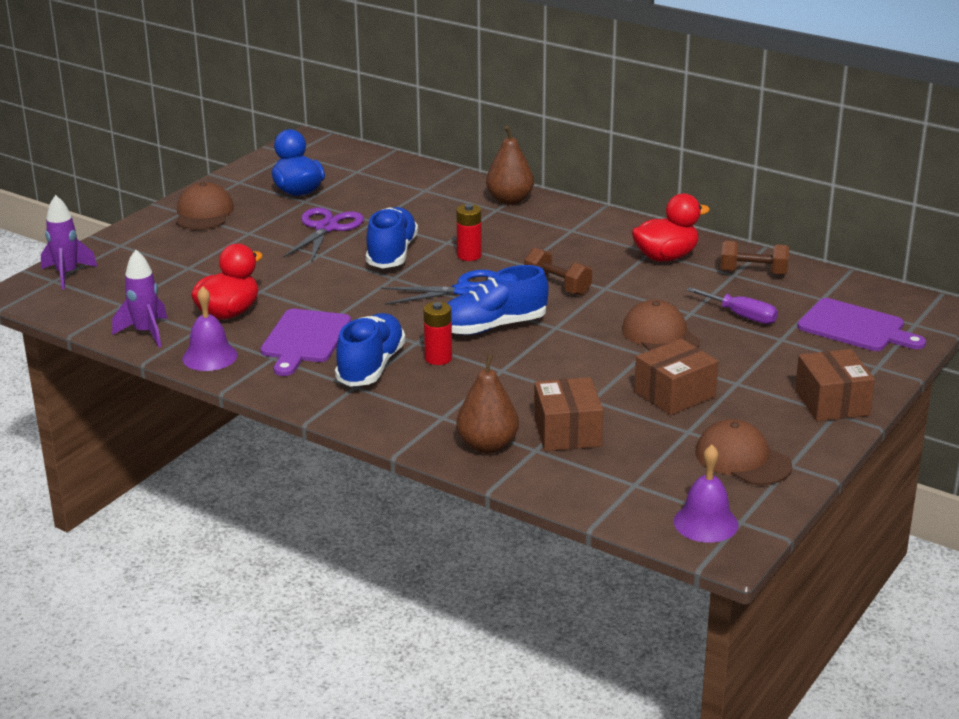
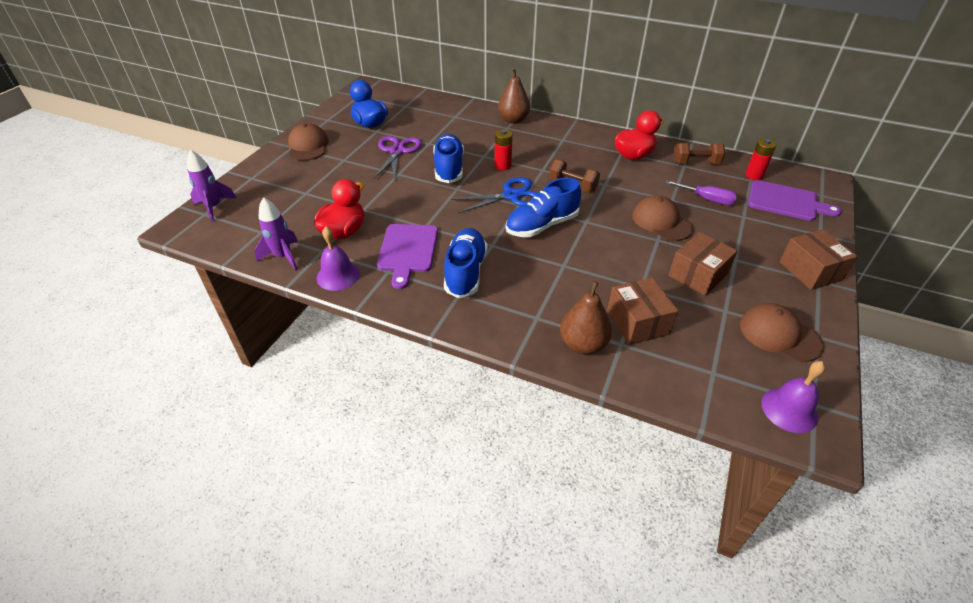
camera: 10 degrees left, 15 degrees up
(438, 358) = (513, 259): red battery -> red battery (754, 175)

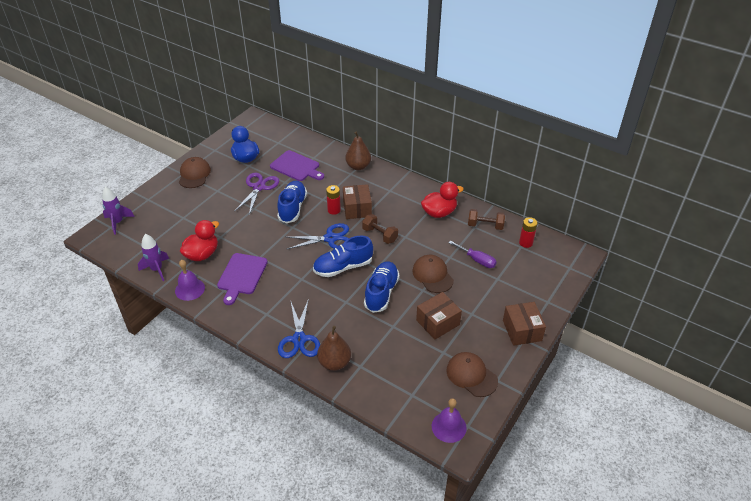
camera: 10 degrees right, 0 degrees up
(465, 272) = (276, 298): blue shoe -> blue shoe (381, 292)
(519, 320) = (299, 339): none -> blue scissors
(637, 322) = (378, 352): brown box -> brown box (357, 209)
(786, 202) = (537, 270): purple cutting board -> purple cutting board (296, 167)

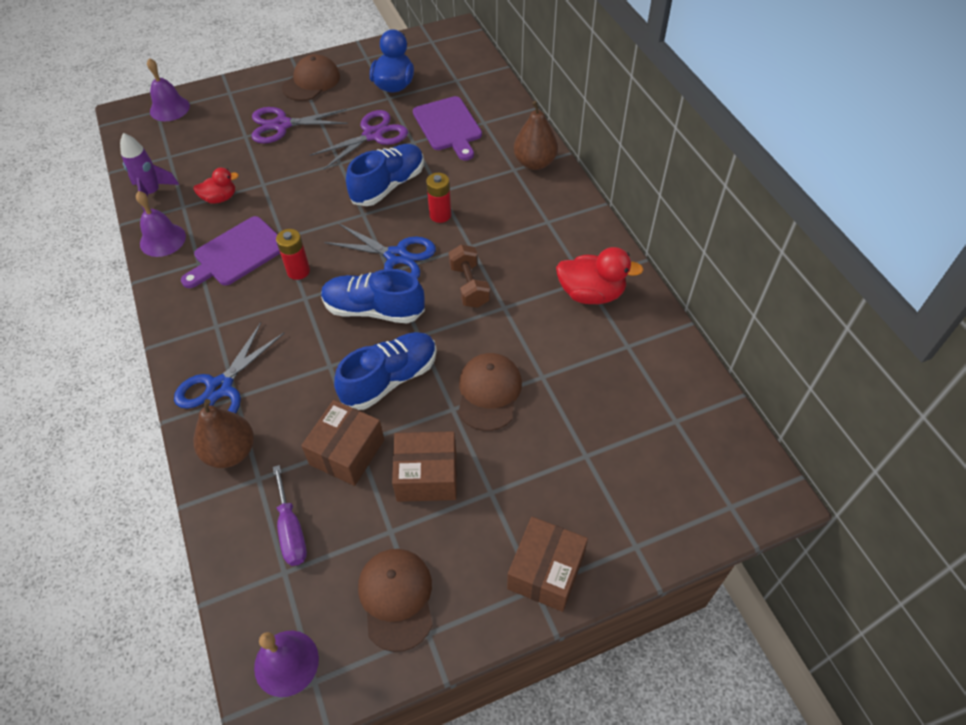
camera: 35 degrees right, 10 degrees up
(118, 222) = (169, 108): purple rocket -> purple bell
(200, 203) = (281, 125): none -> purple scissors
(202, 254) = (220, 198): red duck -> red duck, size x0.61
(357, 209) = (474, 228): brown box -> brown box (347, 452)
(477, 260) = (581, 405): purple screwdriver -> purple screwdriver (291, 530)
(485, 226) = (647, 353): brown dumbbell -> none
(525, 243) = (690, 418): red battery -> red battery (298, 271)

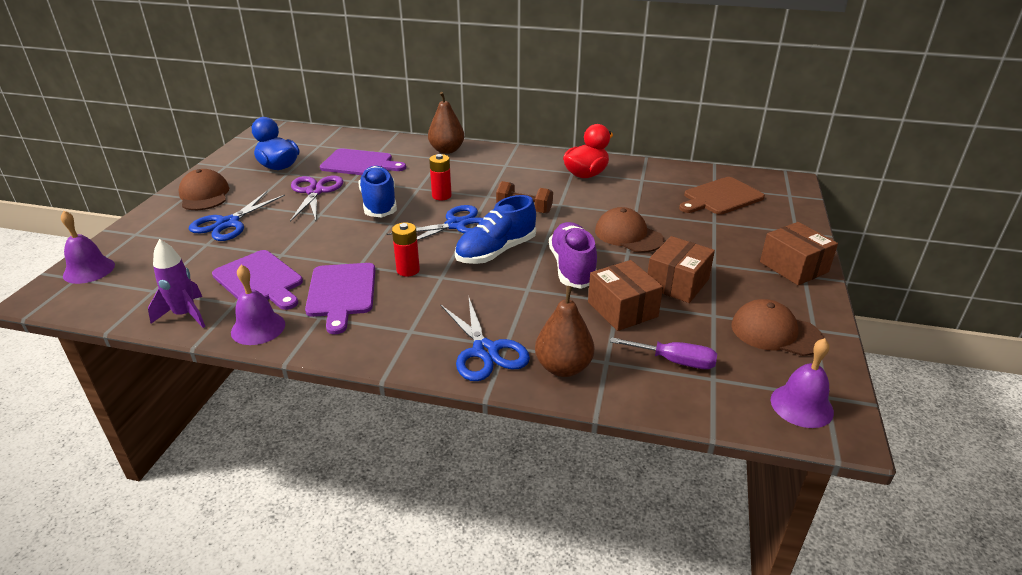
camera: 55 degrees left, 20 degrees down
(220, 198) = (260, 280): red duck -> purple cutting board
(281, 125) = (228, 223): purple scissors -> blue scissors
(390, 379) = (572, 267): blue shoe -> purple shoe
(654, 437) = (720, 197): none -> brown cutting board

